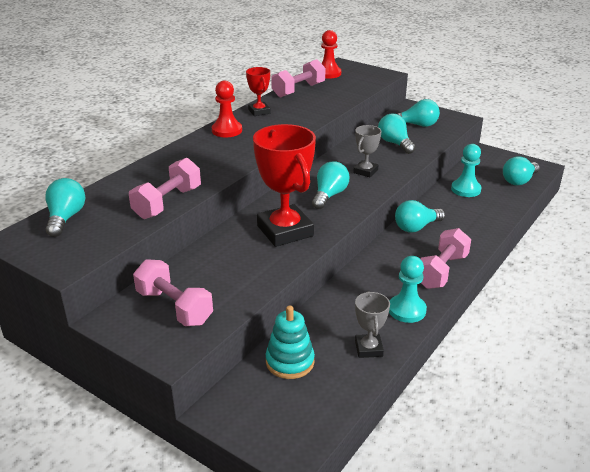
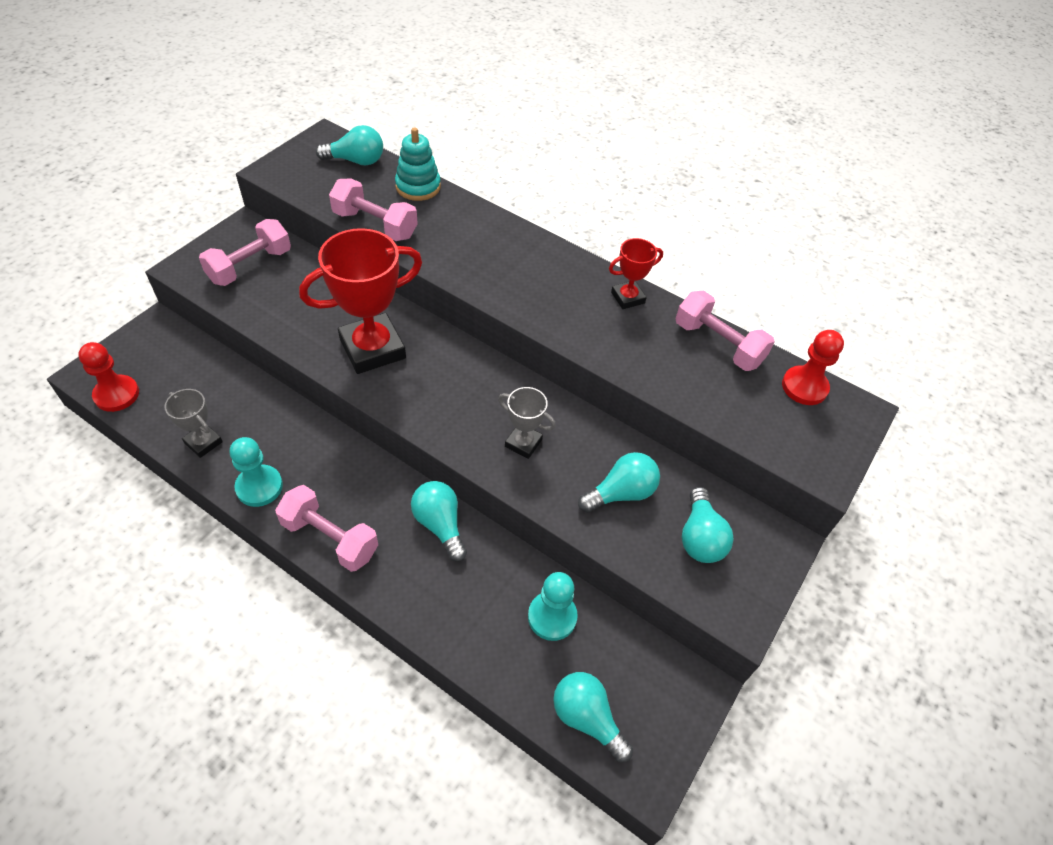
camera: 85 degrees right, 20 degrees up
(227, 130) = (561, 266): red pawn -> red pawn (116, 394)
(290, 362) = (203, 376): turquoise stacking toy -> turquoise stacking toy (418, 187)
(329, 195) = (455, 396): turquoise light bulb -> none
(368, 348) = (203, 442): grey trophy -> grey trophy turned 45 degrees clockwise

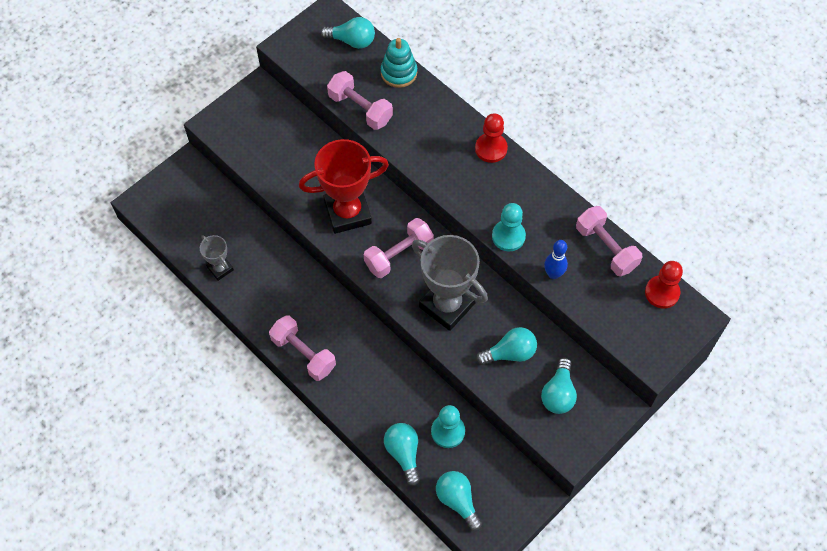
camera: 15 degrees right, 10 degrees up
(116, 394) = (160, 222): red pawn -> red pawn (491, 149)
(250, 266) = (261, 127): pink dumbbell -> pink dumbbell (399, 255)
(259, 487) = (257, 309): turquoise pawn -> turquoise pawn (508, 236)
(440, 525) = (381, 354): turquoise light bulb -> turquoise light bulb (403, 453)
(523, 443) = (447, 305): grey trophy -> grey trophy, size x1.99
(627, 298) = (546, 198): red trophy -> none
(661, 380) = (553, 274): none -> blue bowling pin

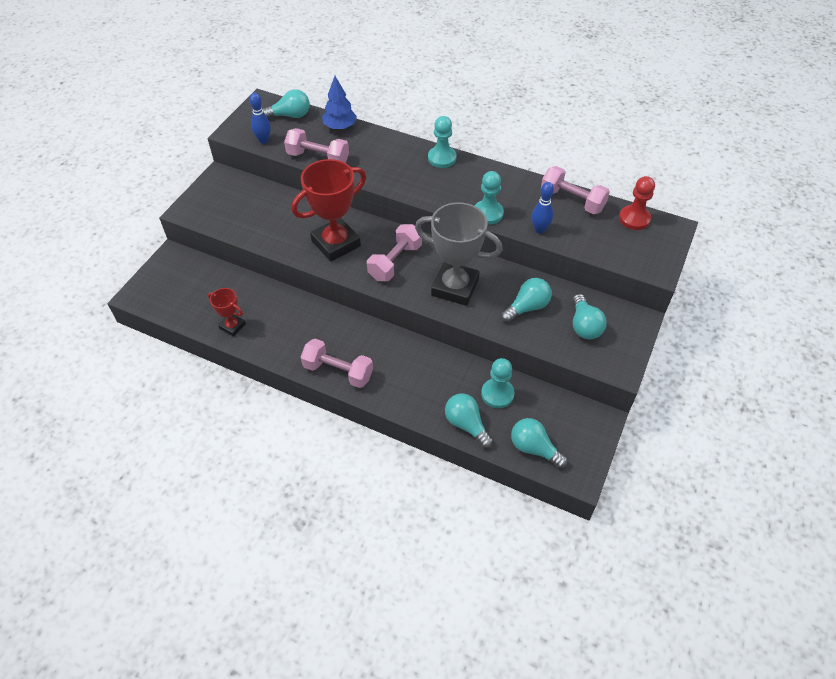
camera: 20 degrees left, 10 degrees down
(220, 269) = (232, 326): grey trophy -> red trophy
(312, 67) = (263, 140): none -> blue bowling pin
(399, 73) = (340, 127): turquoise stacking toy -> blue tree
(491, 149) = (442, 158): red pawn -> turquoise pawn

